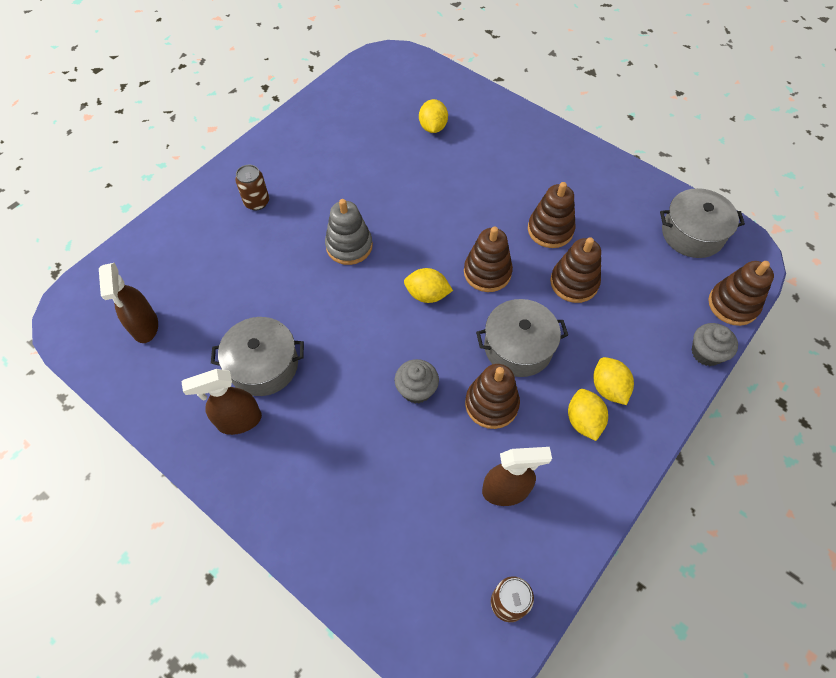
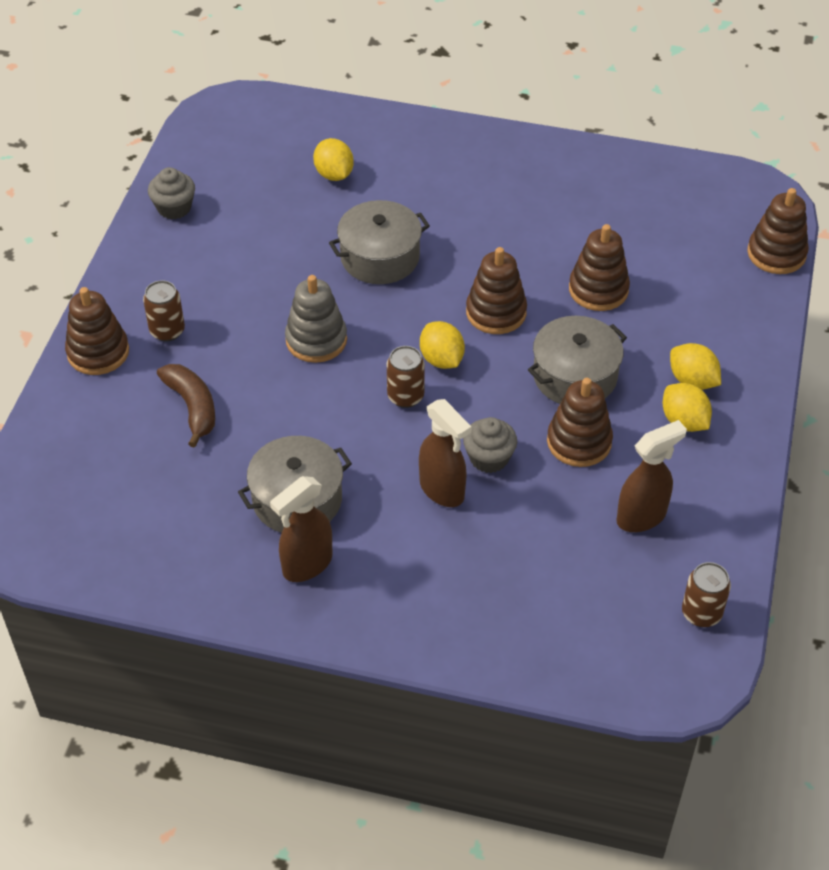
camera: 25 degrees left, 10 degrees down
(145, 327) = (122, 514): brown spray bottle -> brown spray bottle (442, 490)
(238, 265) = (192, 407): none -> brown banana
(385, 314) = (405, 396): none -> brown can
(427, 295) = (441, 359): yellow lemon -> yellow lemon turned 75 degrees clockwise
(550, 230) = (540, 243): brown stacking toy -> brown stacking toy (98, 352)
(692, 234) = (698, 195): grey pot -> grey pot (380, 257)
(706, 353) = (773, 310): grey cupcake -> grey cupcake (174, 208)

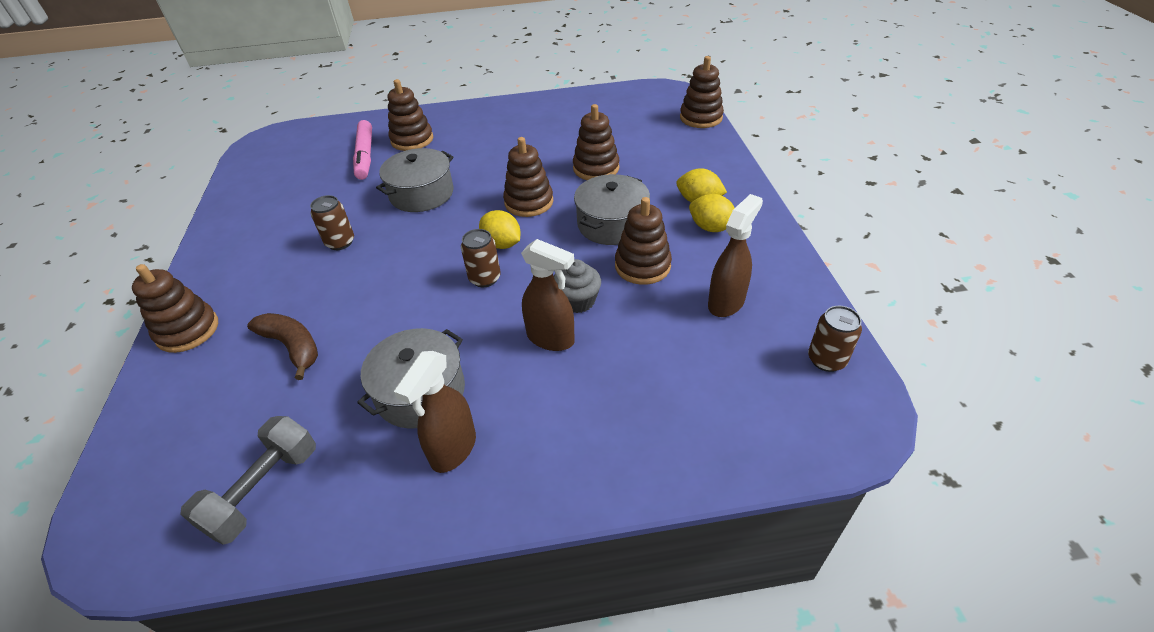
camera: 20 degrees left, 5 degrees down
(138, 539) = (264, 490): none -> grey dumbbell
(167, 331) = (253, 294): brown can -> brown can (340, 242)
(174, 208) = (239, 208): grey cupcake -> none
(316, 340) = (391, 262): grey stacking toy -> none
(334, 174) = (365, 156): yellow lemon -> pink marker
(397, 167) = (412, 140): none -> brown stacking toy

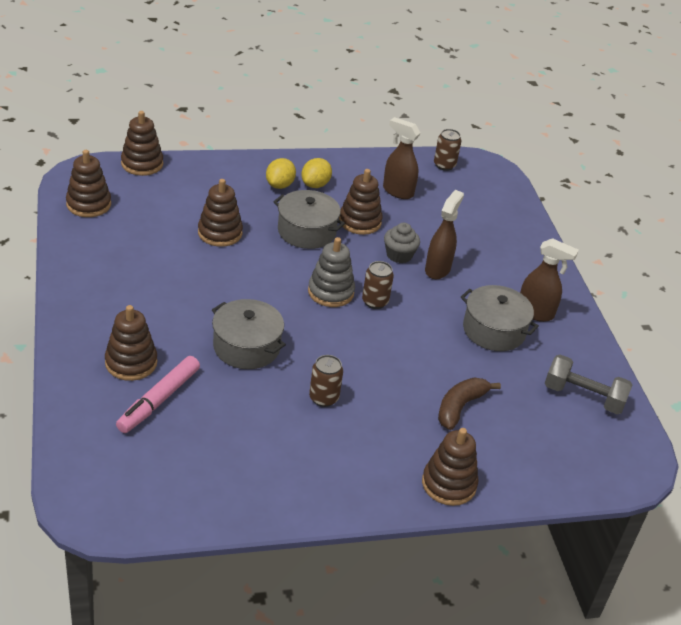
camera: 100 degrees left, 5 degrees down
(365, 156) = (159, 400): pink marker -> pink marker turned 135 degrees clockwise
(502, 244) = (331, 292): yellow lemon -> grey stacking toy
(529, 202) = (270, 275): brown stacking toy -> brown stacking toy (88, 204)

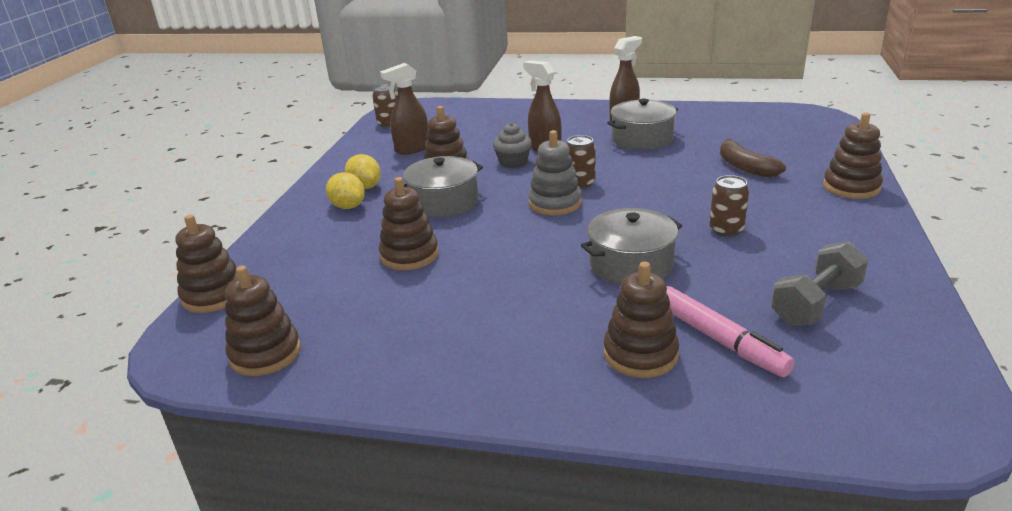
camera: 60 degrees left, 10 degrees down
(583, 397) = (736, 120): grey dumbbell -> grey dumbbell (816, 303)

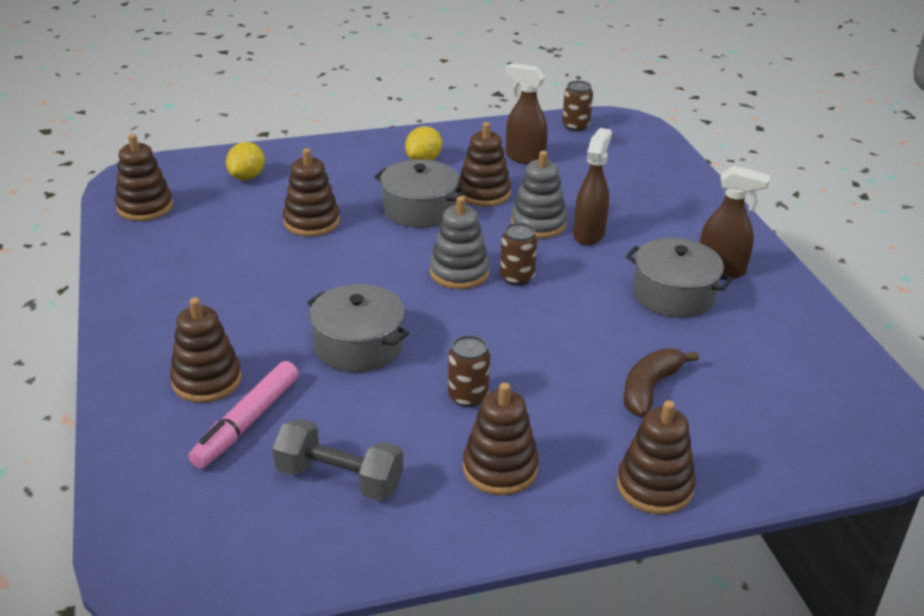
camera: 60 degrees right, 5 degrees up
(213, 295) = (209, 159): brown stacking toy -> brown stacking toy (500, 468)
(348, 206) = (380, 165): yellow lemon -> yellow lemon (247, 177)
(513, 162) = (538, 224): grey cupcake -> grey stacking toy

